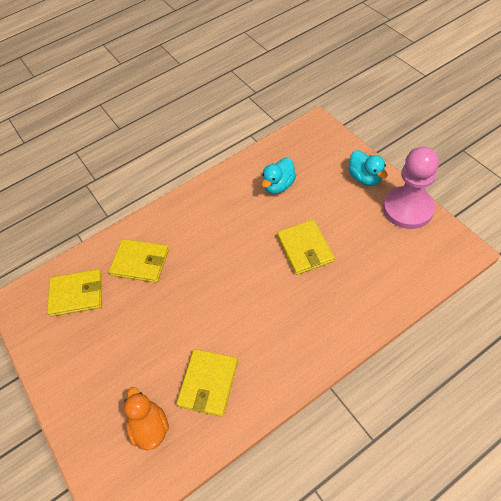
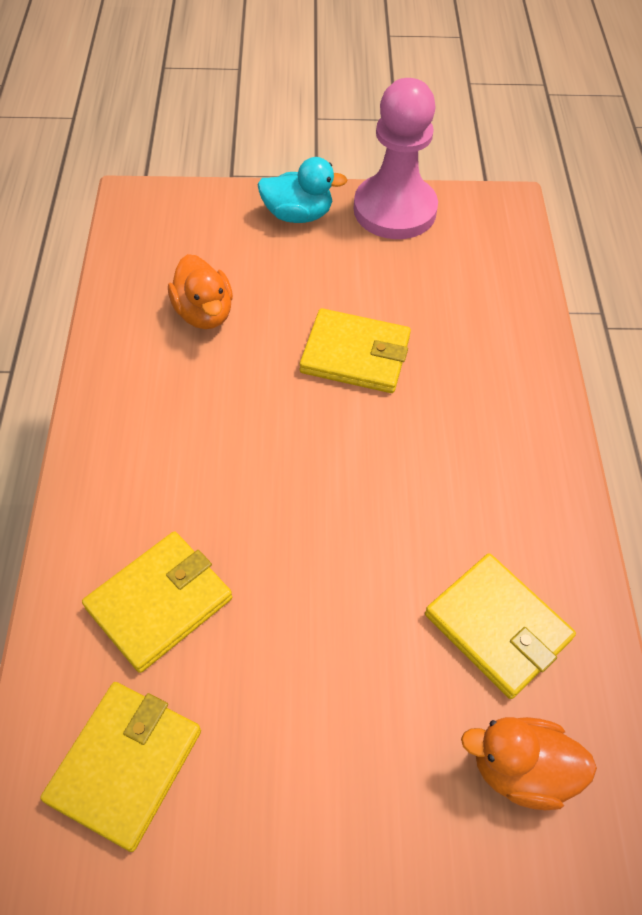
camera: 65 degrees left, 0 degrees up
(278, 185) = (204, 313): turquoise duck -> orange duck

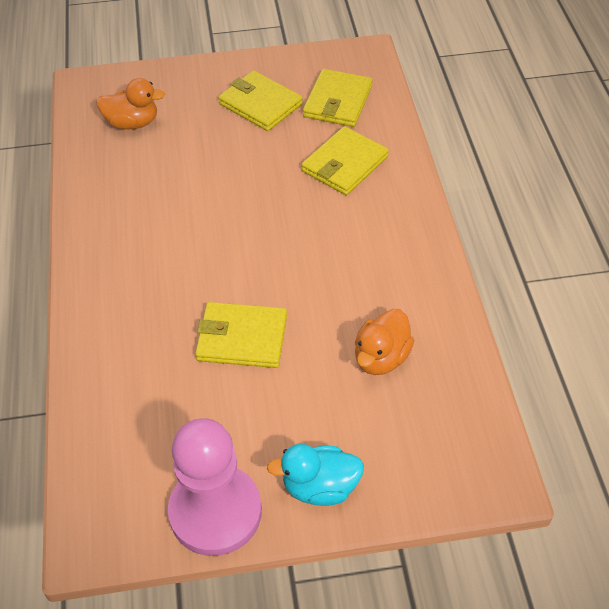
camera: 175 degrees right, 5 degrees down
(204, 313) = (381, 358): orange duck -> orange duck turned 120 degrees counterclockwise
(498, 627) = (138, 178): yellow wallet -> yellow wallet (260, 104)

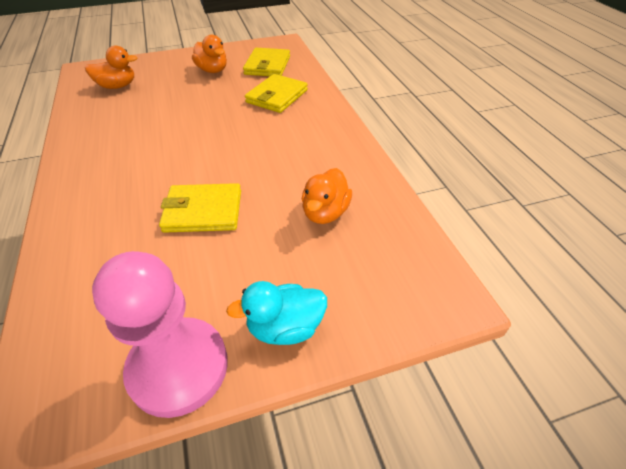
camera: 10 degrees left, 5 degrees down
(260, 104) = (212, 70): yellow wallet -> orange duck

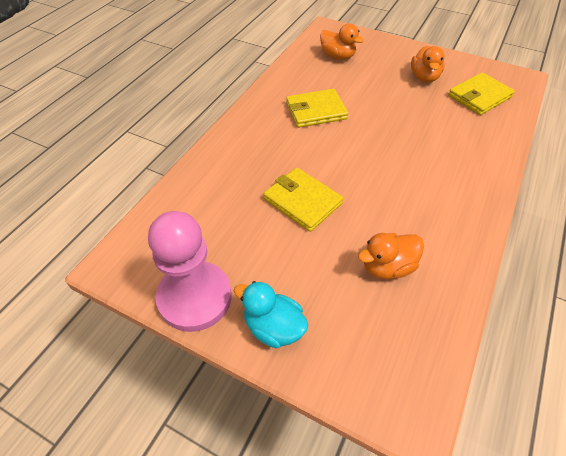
camera: 45 degrees right, 5 degrees up
(277, 96) = (456, 134): yellow wallet -> yellow wallet (316, 111)

